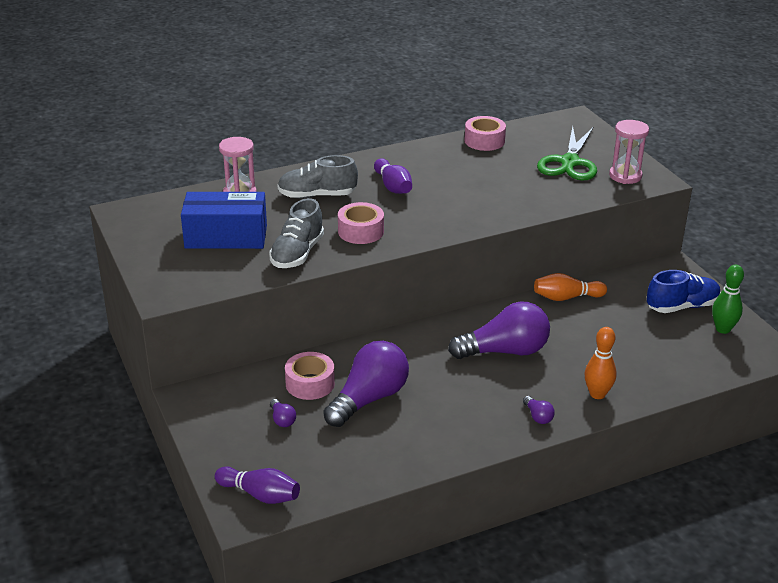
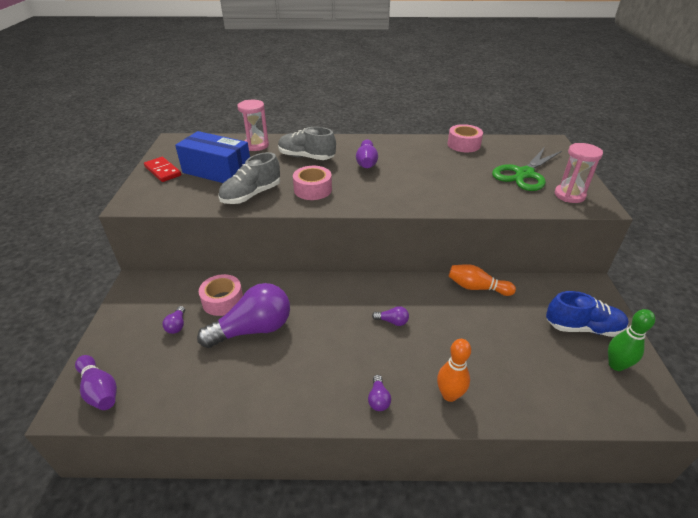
camera: 25 degrees right, 5 degrees up
(157, 252) = (163, 171): none -> red domino
(504, 351) = (392, 321): purple light bulb -> purple light bulb, size x0.40

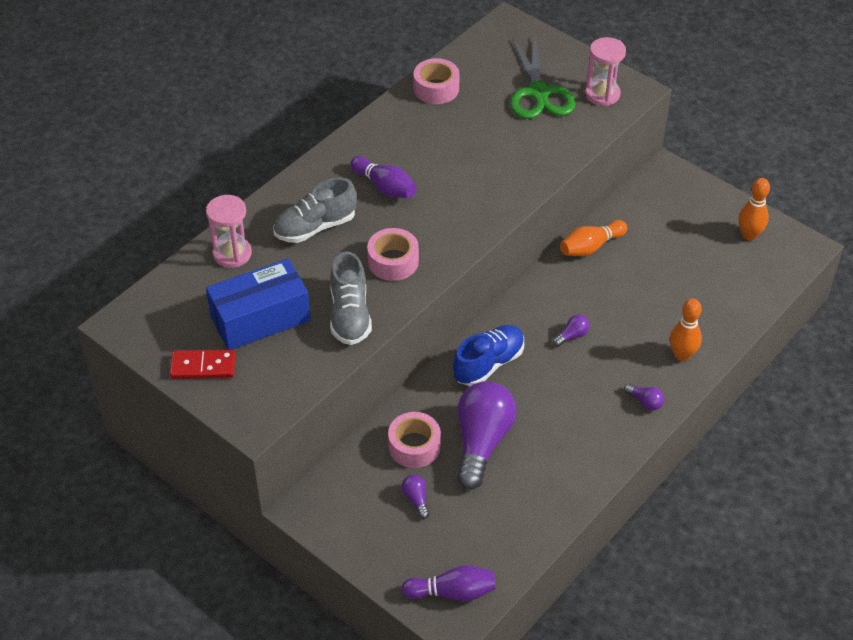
camera: 50 degrees left, 10 degrees up
(177, 325) = (416, 499): purple light bulb -> purple light bulb turned 150 degrees counterclockwise
(583, 328) = (700, 220): blue shoe -> blue shoe (488, 364)
(616, 365) = (749, 235): green bowling pin -> orange bowling pin

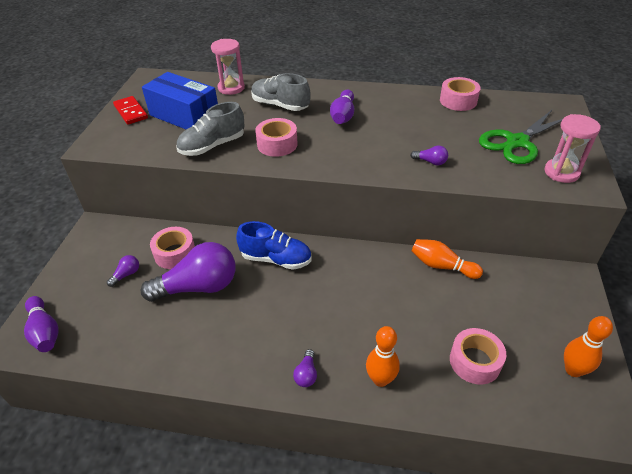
camera: 60 degrees right, 5 degrees down
(572, 336) = (341, 294): purple light bulb -> purple light bulb (430, 162)
(704, 287) = (475, 361): none -> pink tape

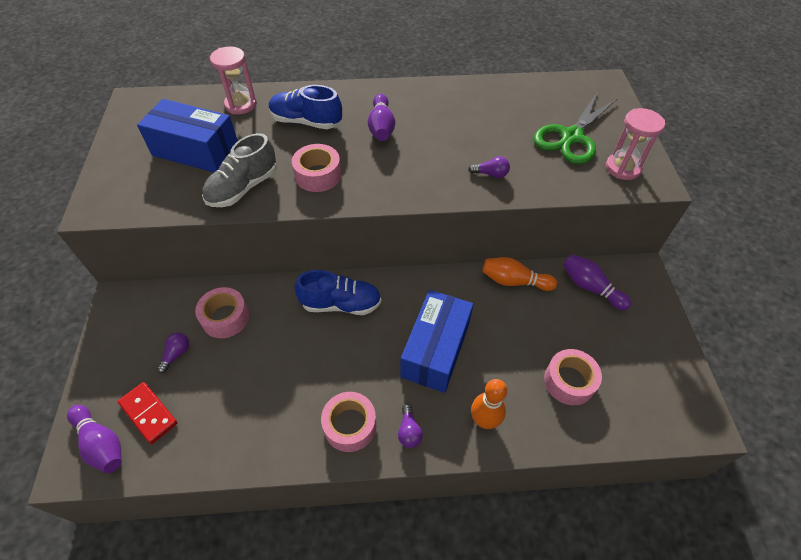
camera: 15 degrees left, 10 degrees up
(131, 112) = (126, 154): red domino -> red domino (148, 413)
(198, 287) = (264, 353): purple light bulb -> none
(280, 105) = (306, 122): grey shoe -> blue shoe
(350, 310) = (435, 350): none -> blue box
(458, 101) = (499, 92): pink tape -> pink tape (350, 425)
(517, 283) = (590, 287): none -> purple bowling pin
(573, 370) = (659, 371): orange bowling pin -> none

